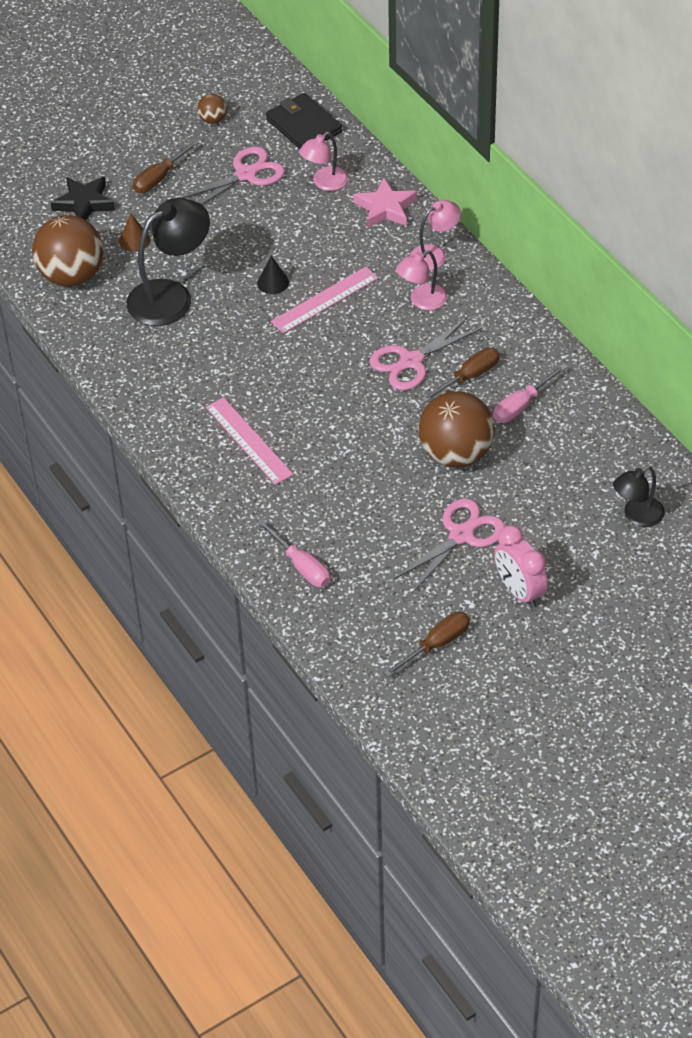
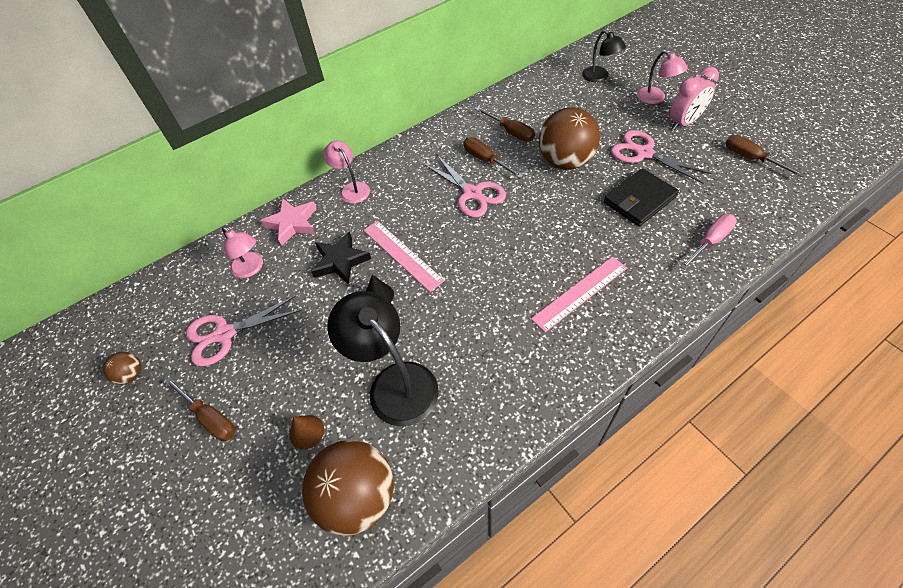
camera: 90 degrees left, 5 degrees up
(84, 203) = (234, 500): black star -> black star (340, 261)
(245, 175) = (225, 334): pink scissors -> pink scissors turned 75 degrees counterclockwise
(303, 126) = (167, 292): black wallet -> black wallet (639, 200)
(422, 301) = (404, 192): pink lamp -> pink lamp (655, 98)
(521, 405) = (511, 132): pink screwdriver -> brown screwdriver

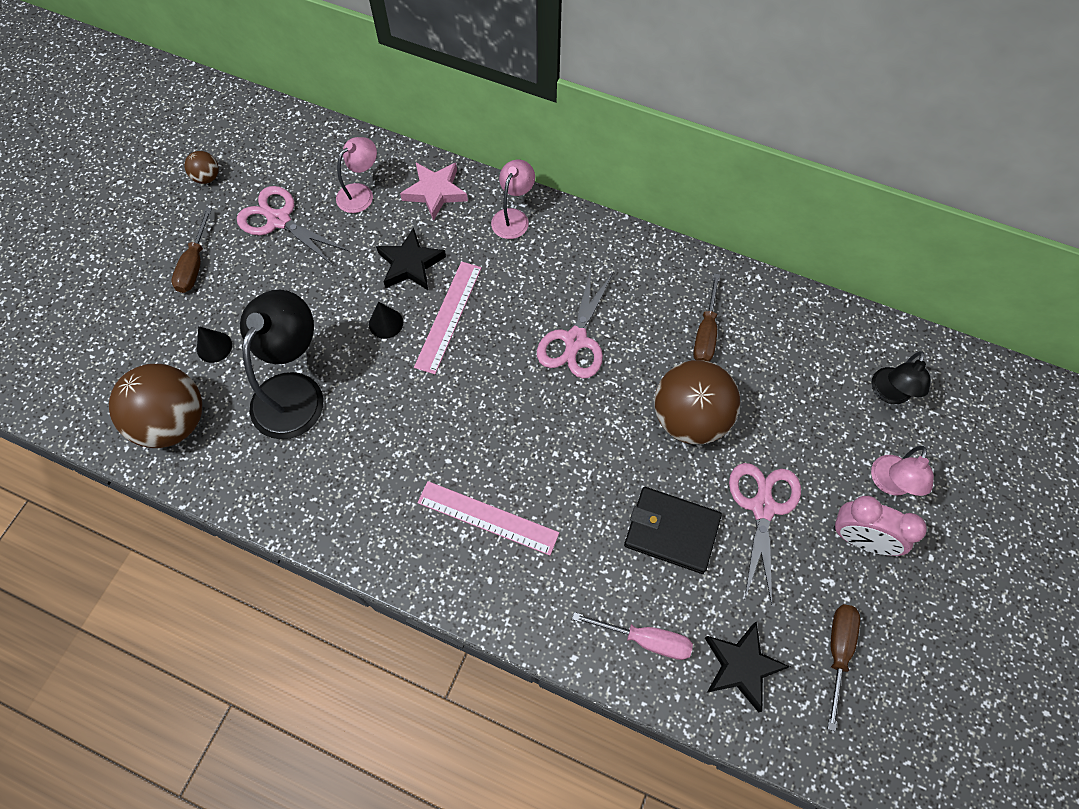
camera: 55 degrees right, 10 degrees up
(251, 269) = (361, 193): pink lamp -> pink lamp turned 150 degrees counterclockwise
(306, 432) = (214, 347): brown cone -> black cone
(485, 160) = (638, 328): brown screwdriver -> none
(745, 203) = (741, 666): none -> black star

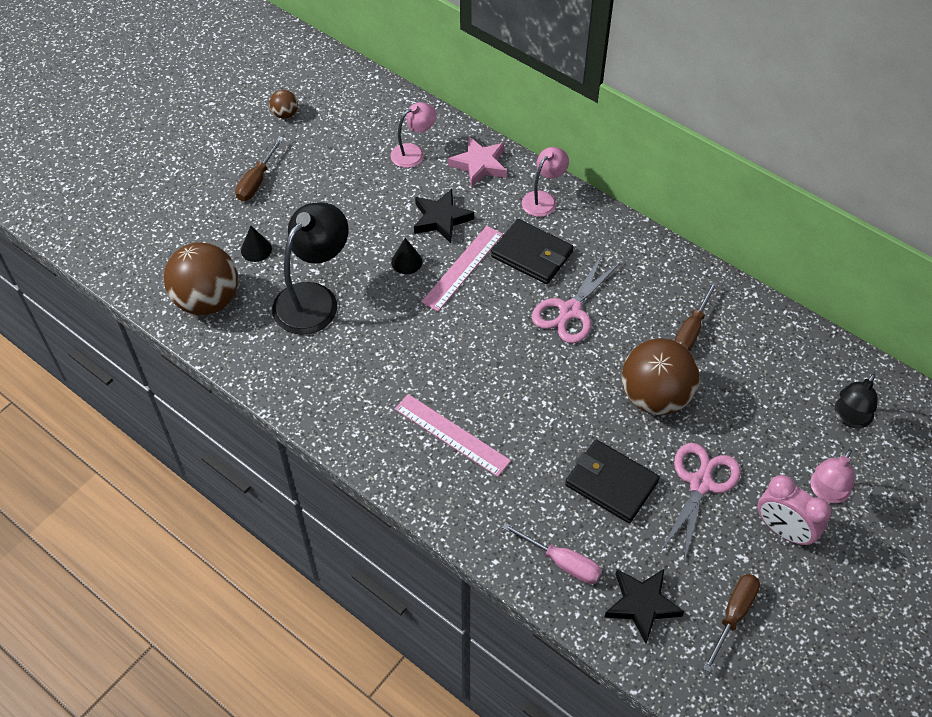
camera: 15 degrees right, 10 degrees down
(279, 220) = (337, 160): pink scissors -> none
(518, 284) = (532, 254): none -> black wallet

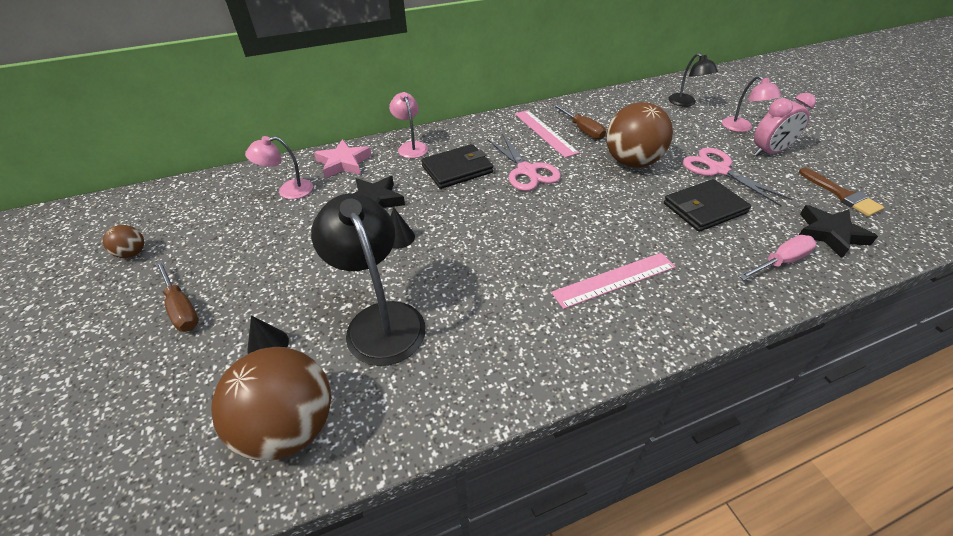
camera: 60 degrees left, 10 degrees down
(413, 153) = (288, 191): pink lamp -> pink lamp turned 105 degrees counterclockwise
(463, 268) = (437, 207): pink ruler -> pink ruler (545, 132)
(733, 615) = (842, 195): brown screwdriver -> brown brush

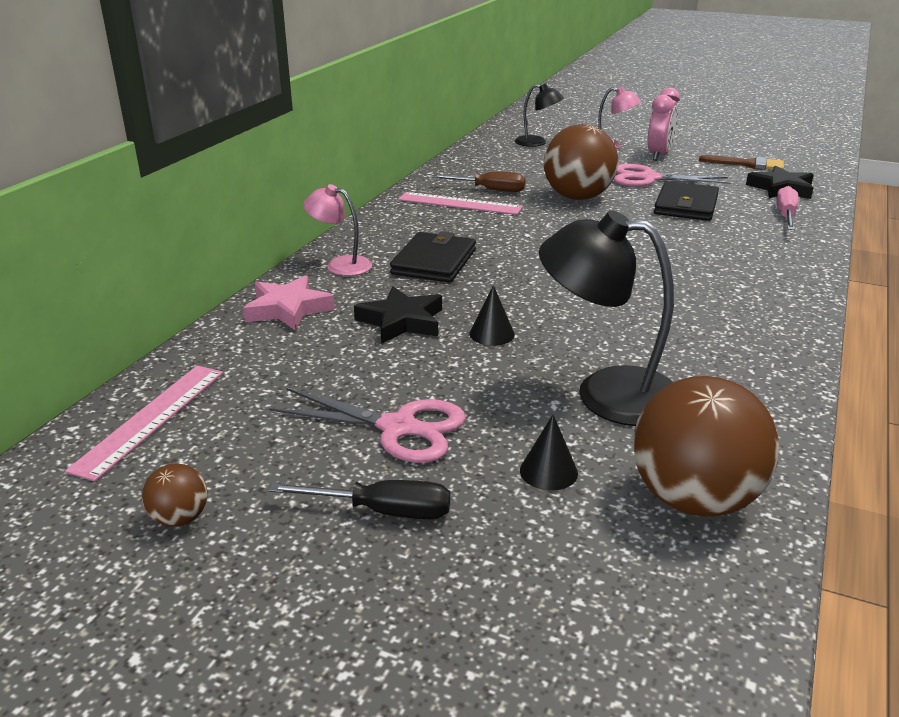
camera: 45 degrees left, 15 degrees down
(182, 308) = (383, 511): brown screwdriver -> black screwdriver
(288, 191) = (272, 360): pink lamp -> none
(526, 171) = (503, 237): pink scissors -> pink scissors (398, 428)
(614, 280) = (717, 274): pink ruler -> pink ruler (151, 419)

